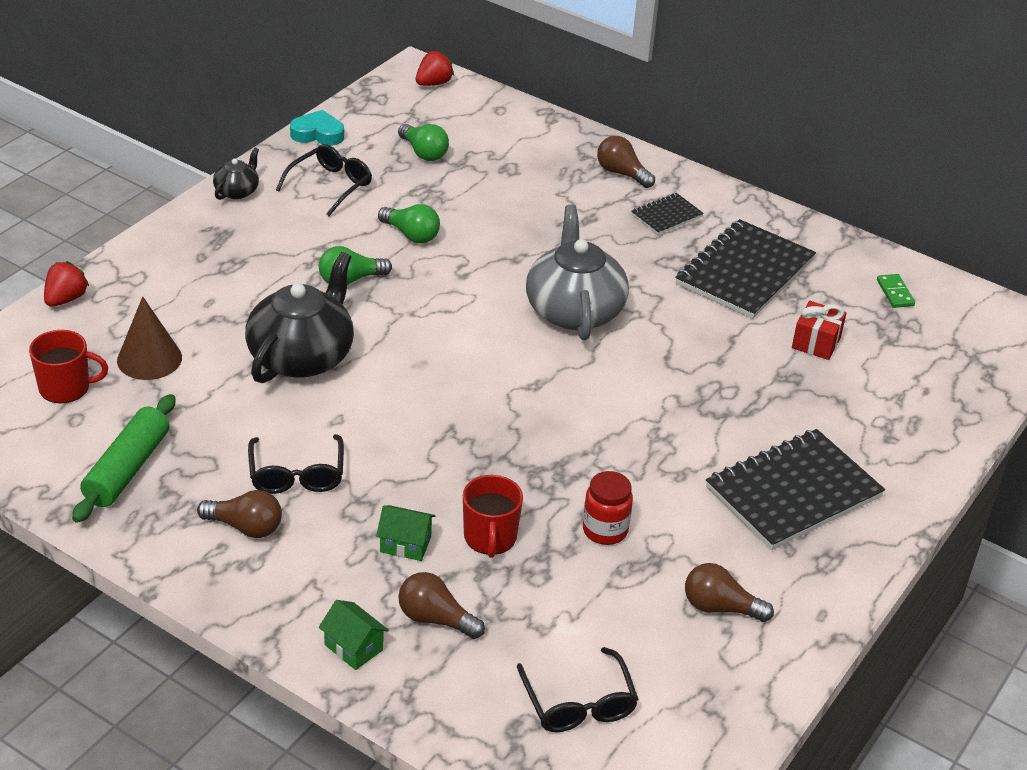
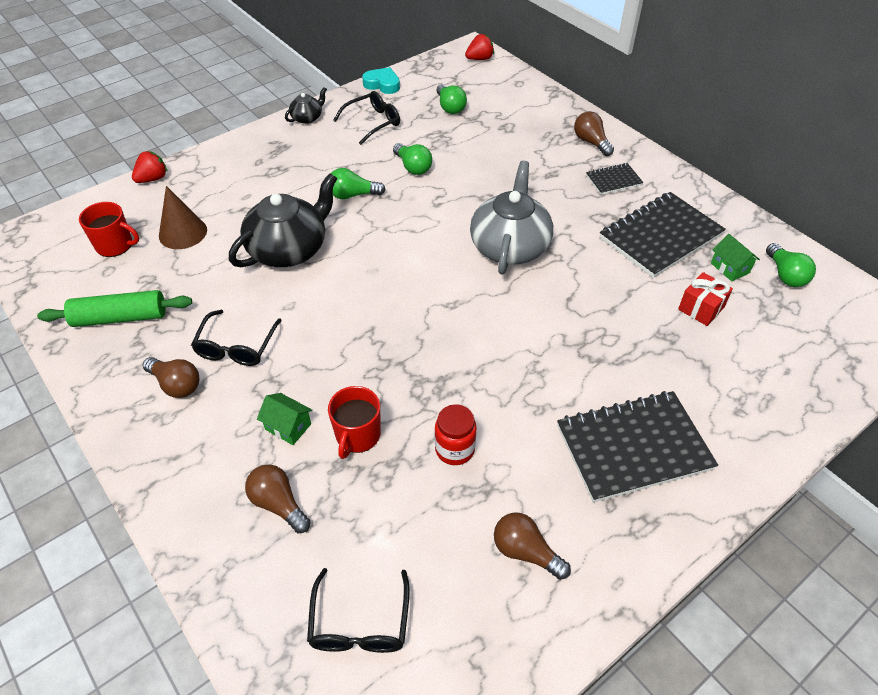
camera: 20 degrees right, 10 degrees up
(127, 469) = (120, 318): green rolling pin -> green rolling pin turned 45 degrees clockwise
(353, 647) = (201, 516): green house -> green house (730, 268)
(895, 293) = (785, 275): green domino -> green light bulb

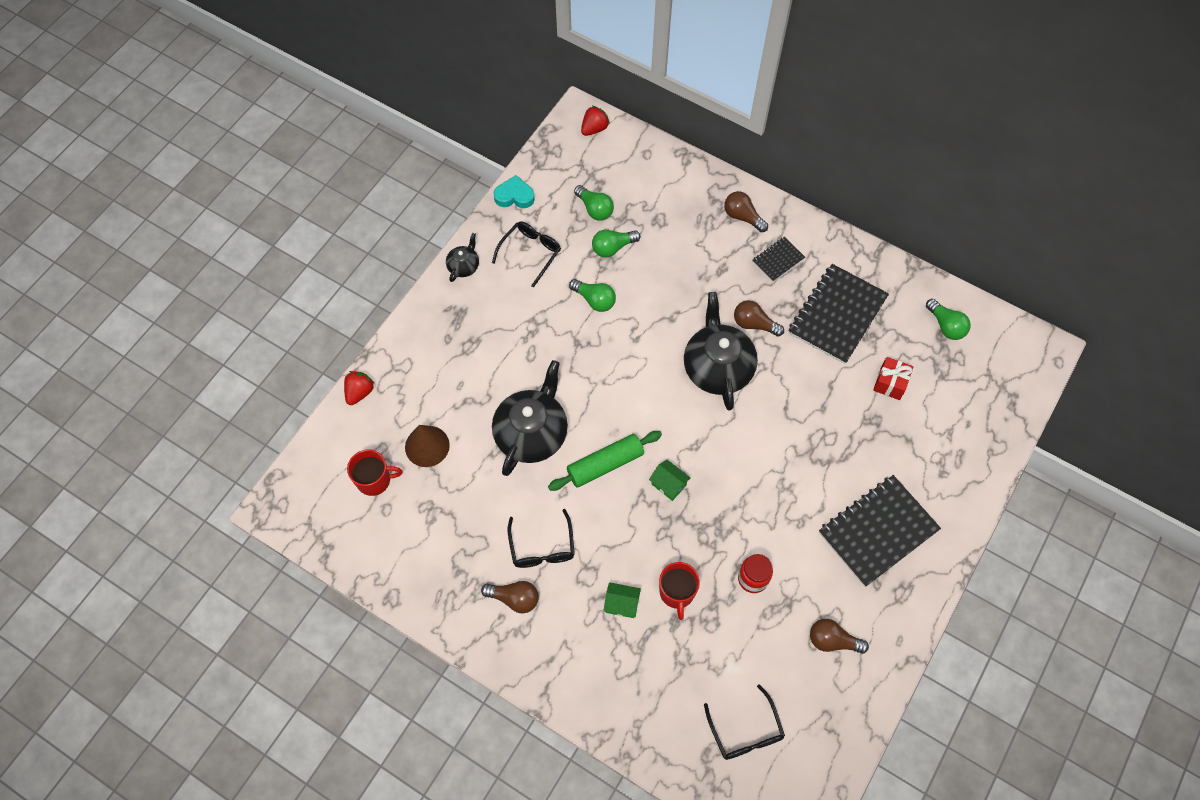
camera: 20 degrees left, 15 degrees up
(120, 318) = (428, 553): green rolling pin -> green rolling pin (605, 464)
(278, 504) = (648, 668): brown light bulb -> brown light bulb (754, 324)
(352, 195) = (556, 352): green light bulb -> green light bulb (612, 248)
(510, 246) = (717, 367): grey teapot -> black teapot
(730, 268) = (901, 332): green house -> green house (668, 484)

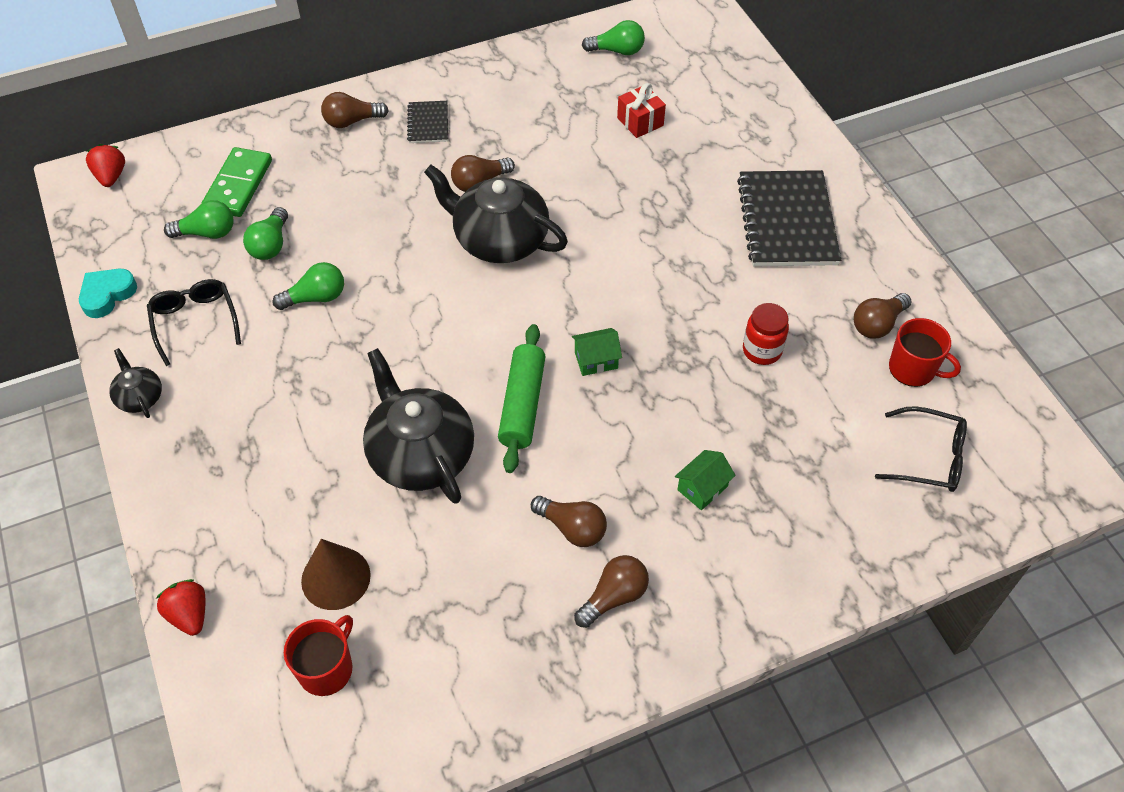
camera: 55 degrees left, 10 degrees down
(542, 547) = (572, 528): black glasses -> brown light bulb
(642, 196) = (238, 185): none -> green domino
(677, 592) = (727, 427): red mug -> red mug (913, 369)
(837, 315) = (532, 116): black notebook -> none

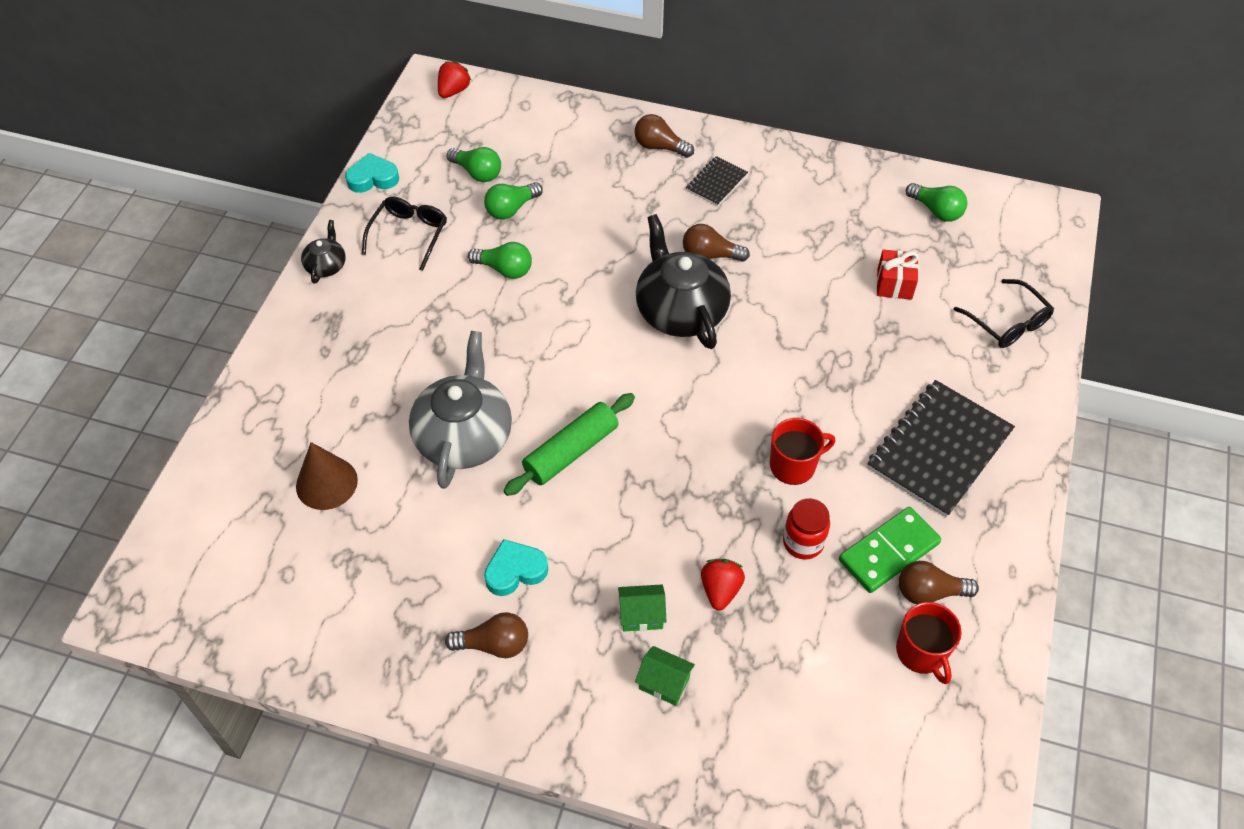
camera: 40 degrees right, 0 degrees up
(189, 614) = (219, 439): red strawberry -> red strawberry (720, 590)
(238, 185) = (531, 149): green domino -> green domino (888, 551)
(326, 668) = (263, 541): red mug -> red mug (794, 465)
(420, 454) = (464, 436): black teapot -> grey teapot
(572, 528) = (515, 571): brown light bulb -> turquoise heart
(596, 360) = (660, 456): green house -> green house (664, 683)
(929, 458) = (856, 735): black glasses -> black glasses (1008, 323)

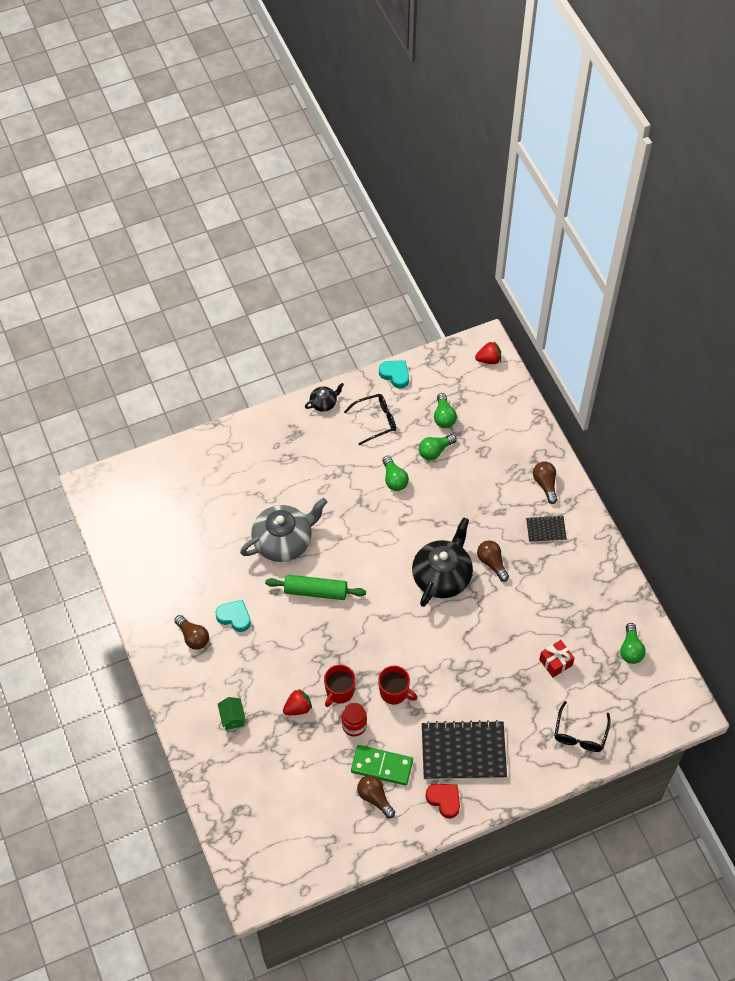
camera: 50 degrees right, 5 degrees up
(326, 483) = (211, 507): brown cone -> none
(511, 209) = (435, 451): green light bulb -> green light bulb turned 45 degrees counterclockwise
(641, 615) = (257, 684): green house -> none
(921, 652) = (339, 814): red mug -> red mug (339, 691)
(992, 516) = (444, 800): none -> red heart

